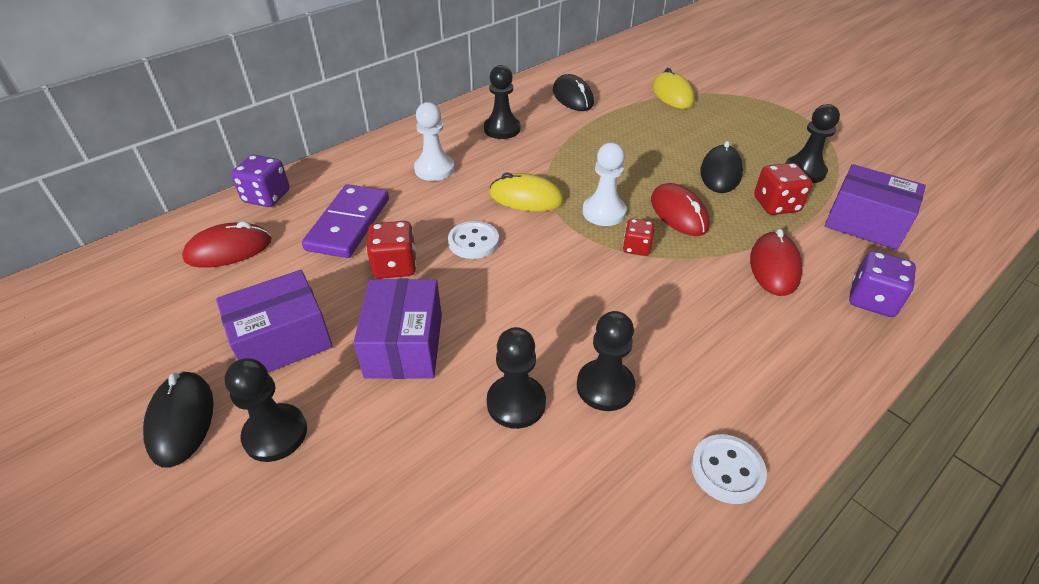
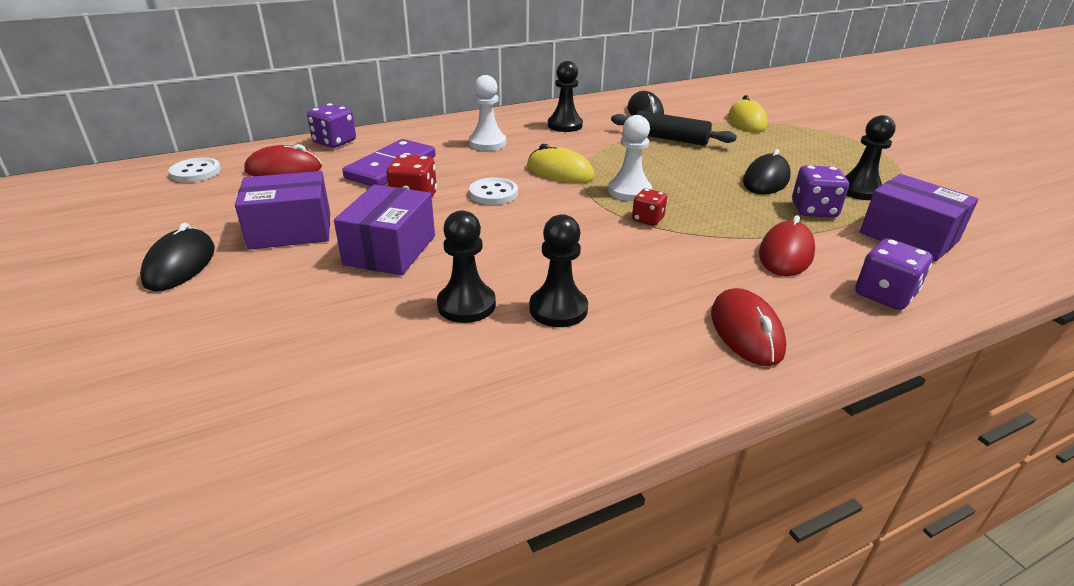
camera: 15 degrees right, 10 degrees down
(275, 434) = (247, 286): black pawn -> none
(612, 131) = (670, 139): none -> black rolling pin
(679, 213) = (705, 202): red mouse -> red mouse (746, 331)
(727, 470) = (647, 391): white button -> white button (196, 172)
(776, 205) = (813, 210): red dice -> purple dice

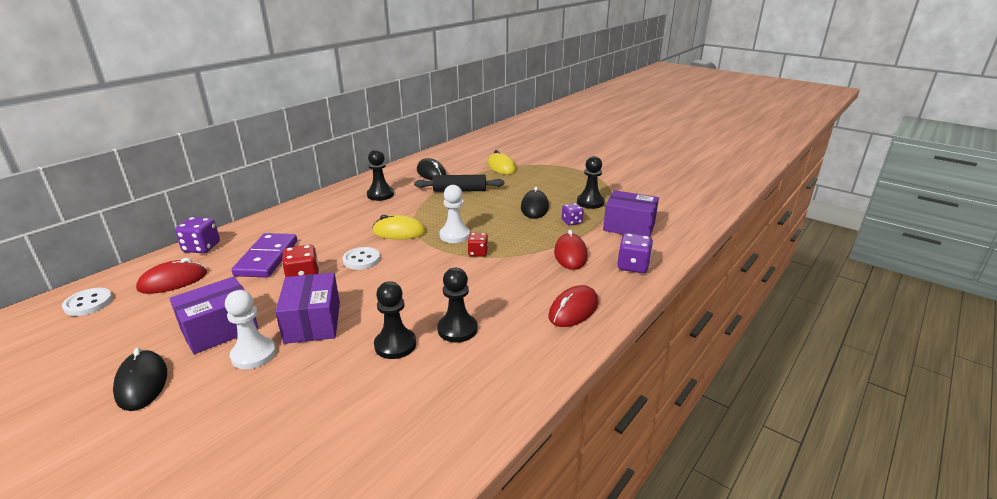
camera: 25 degrees left, 5 degrees down
(487, 143) = (331, 221): white pawn -> white pawn (254, 354)
(746, 331) = (573, 310): red mouse -> red mouse turned 75 degrees clockwise
(813, 210) = (571, 222): purple dice -> purple dice, size x0.66

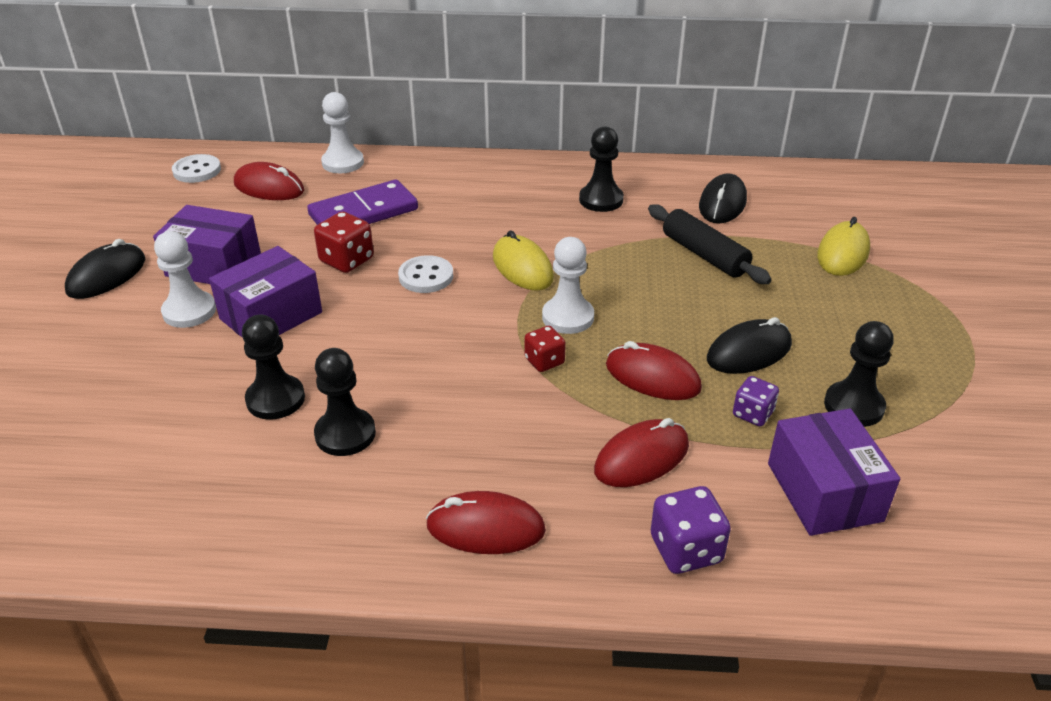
camera: 55 degrees right, 10 degrees up
(201, 247) = (343, 163): purple dice -> white pawn
(523, 232) = (652, 377): none -> red mouse

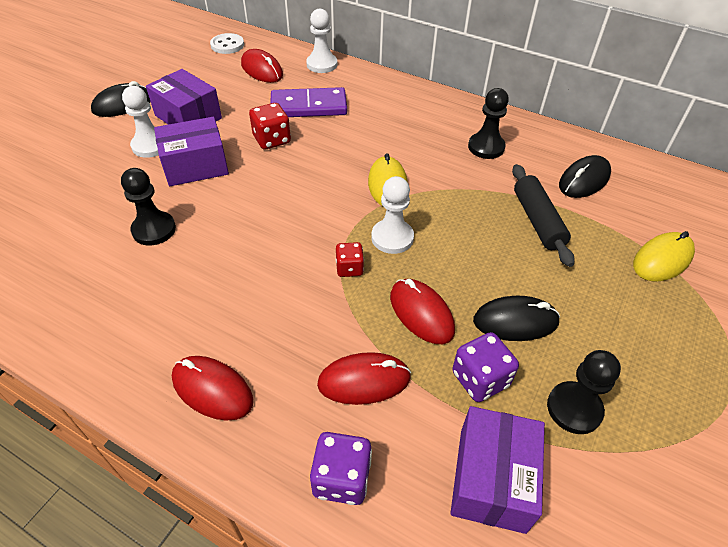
camera: 25 degrees right, 10 degrees up
(345, 434) = (176, 274): black pawn -> none
(426, 276) = (315, 170): white button -> none
(753, 414) = (480, 379): purple dice -> purple dice, size x1.52

